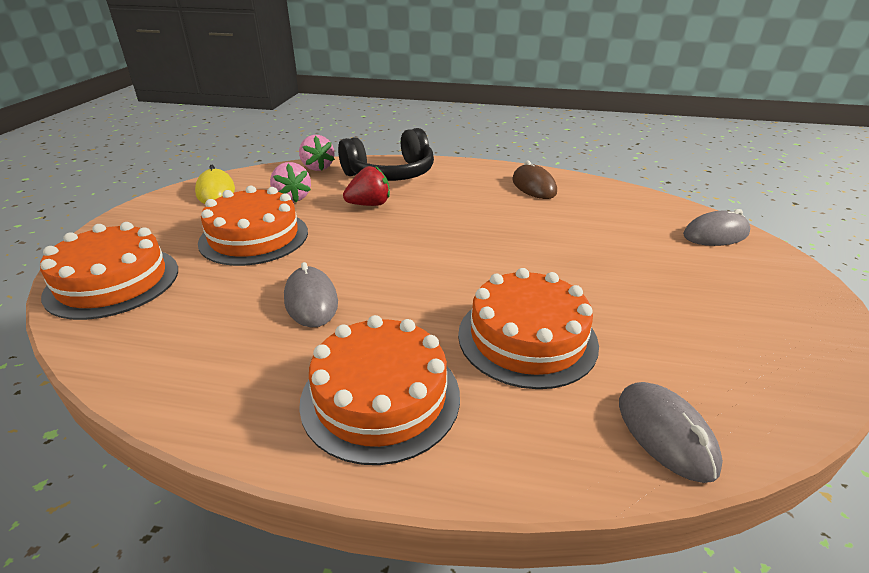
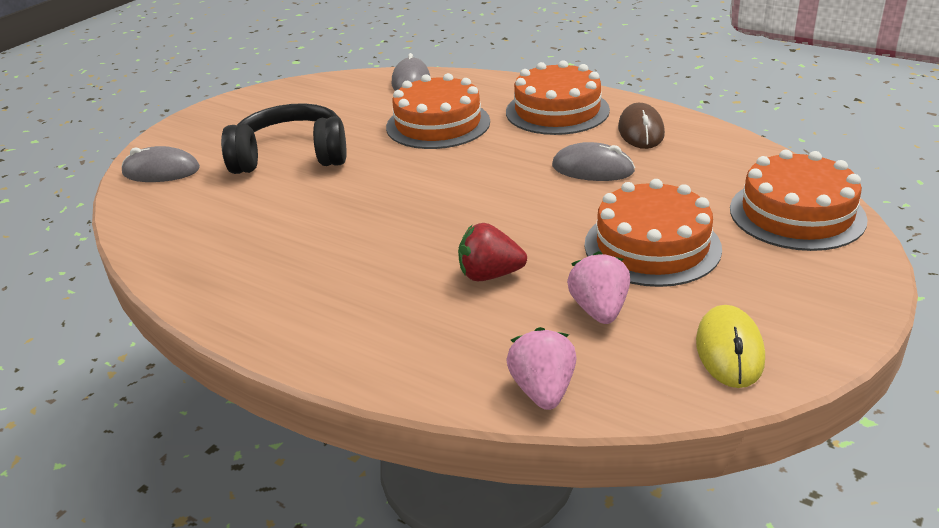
camera: 155 degrees left, 0 degrees up
(311, 301) = (592, 169): grey mouse -> grey mouse turned 75 degrees counterclockwise
(391, 174) = (420, 341): black headphones -> black headphones (291, 156)
(533, 186) = (239, 269): brown mouse -> brown mouse (641, 131)

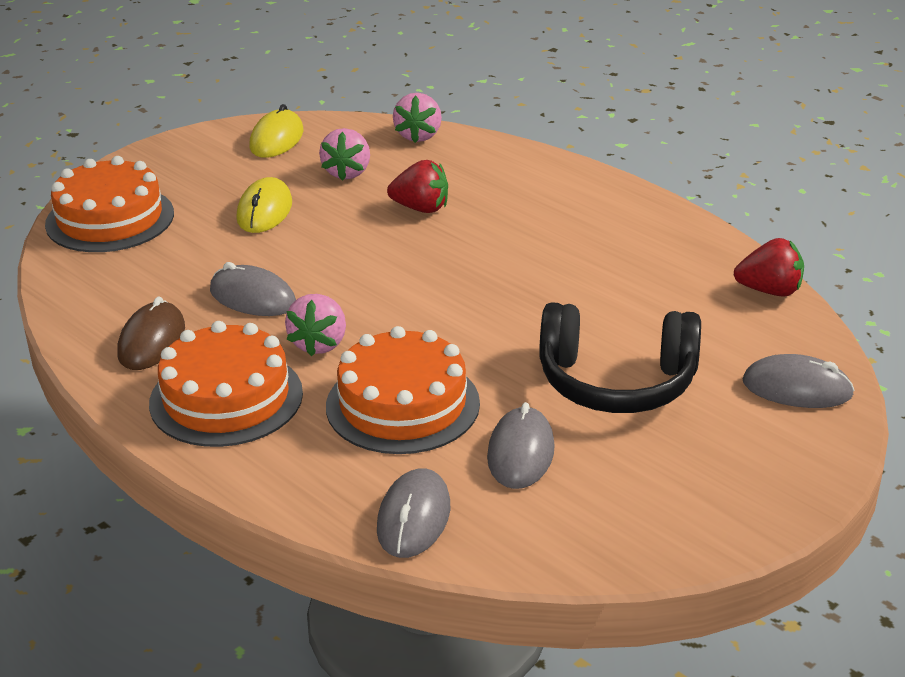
camera: 170 degrees left, 0 degrees up
(145, 240) = (769, 291): none -> red strawberry
(355, 113) = (520, 453): none -> grey mouse
(516, 147) = (319, 344): none -> pink strawberry
(652, 246) = (264, 211): orange cake -> yellow mouse

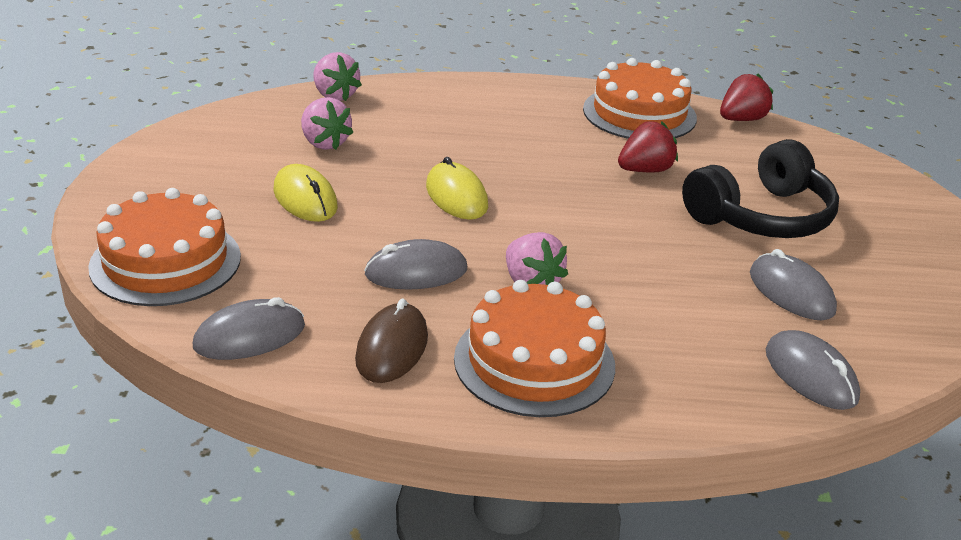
camera: 45 degrees left, 0 degrees up
(152, 341) = (392, 348): brown mouse -> brown mouse turned 45 degrees clockwise
(276, 139) = (214, 137): yellow mouse -> yellow mouse (456, 196)
(402, 404) = (665, 298): orange cake -> orange cake (639, 113)
(421, 208) = (430, 149): red strawberry -> red strawberry (645, 170)
(797, 388) = (855, 174): grey mouse -> grey mouse (249, 336)

